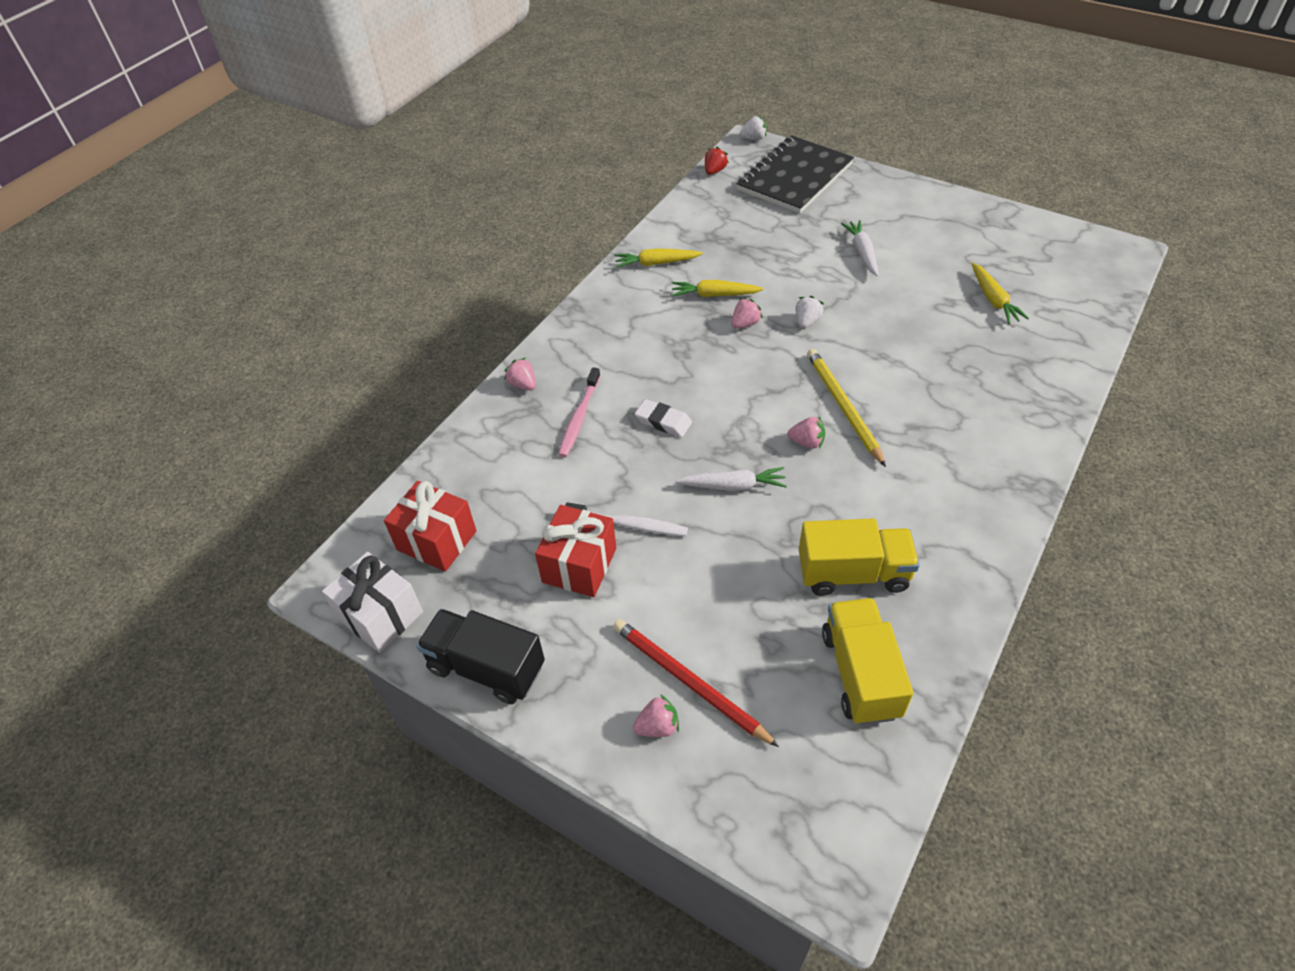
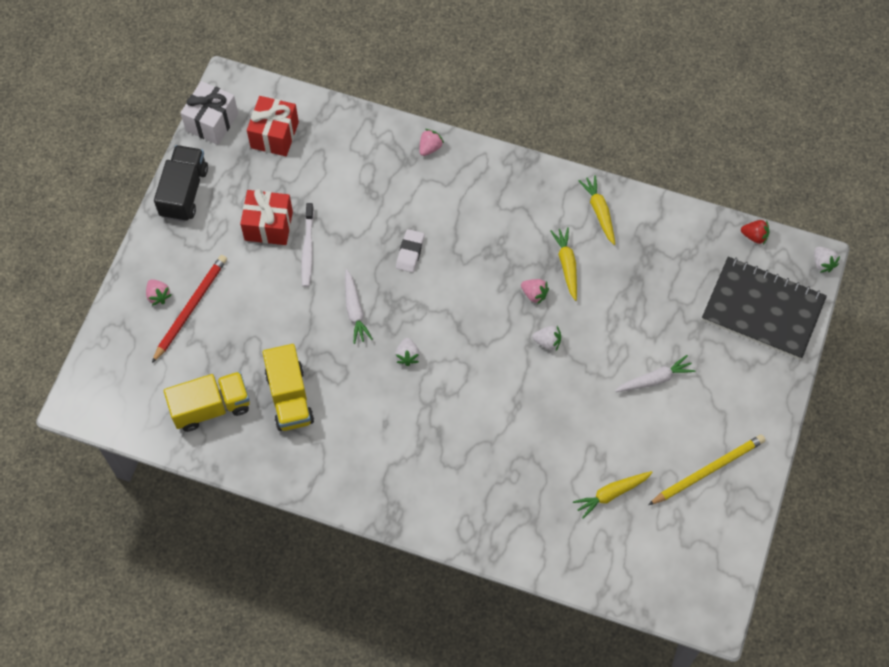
camera: 75 degrees right, 15 degrees up
(579, 417) = (403, 194): pink toothbrush -> none
(807, 442) = (407, 356): pink strawberry -> white strawberry
(843, 407) = (450, 379): yellow pencil -> yellow pencil (707, 470)

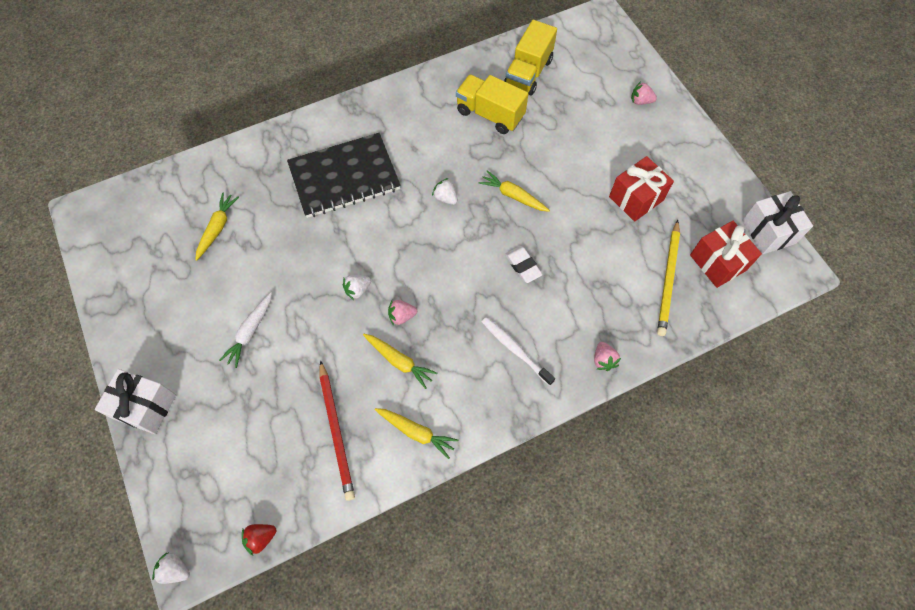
camera: 135 degrees right, 0 degrees up
(184, 192) = (716, 171): black truck -> none
(190, 308) = (613, 110): red pencil -> red pencil (336, 431)
(308, 248) = (592, 207): white toothbrush -> white toothbrush (515, 350)
(355, 310) = (513, 196): white carrot -> yellow carrot
(707, 470) = (156, 300): yellow pencil -> yellow pencil (668, 279)
(763, 309) = (202, 470): black notebook -> black notebook (344, 177)
(773, 388) = (145, 407): none -> white gift

